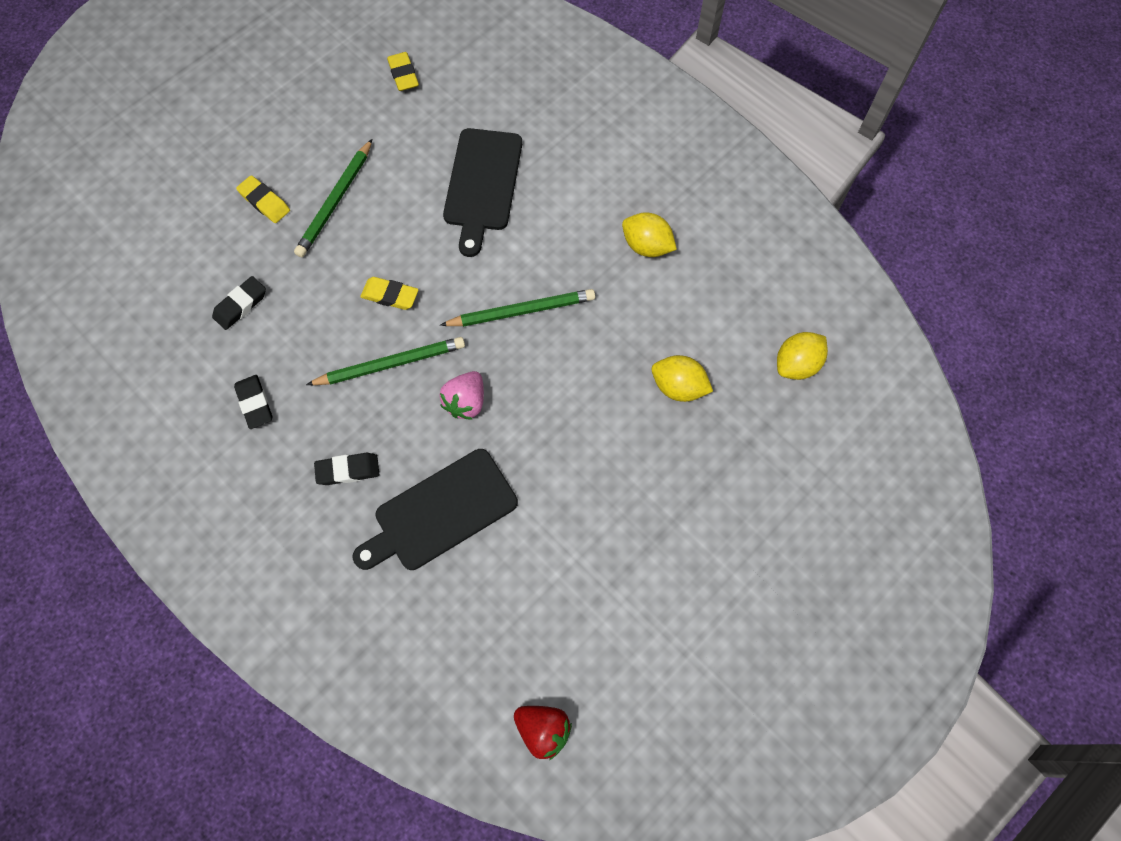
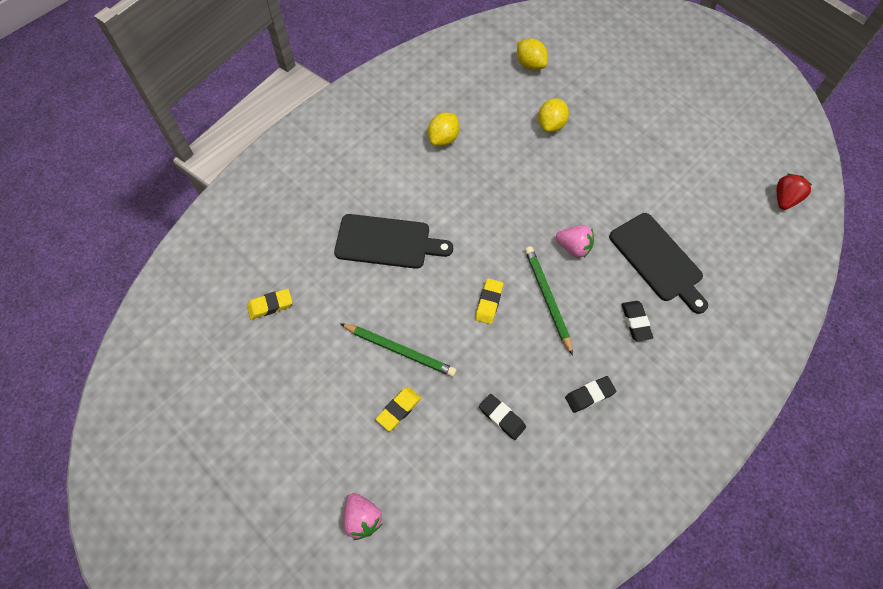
camera: 90 degrees left, 5 degrees down
(153, 173) = (362, 518): none -> pink strawberry
(521, 311) = (498, 214): green pencil -> none

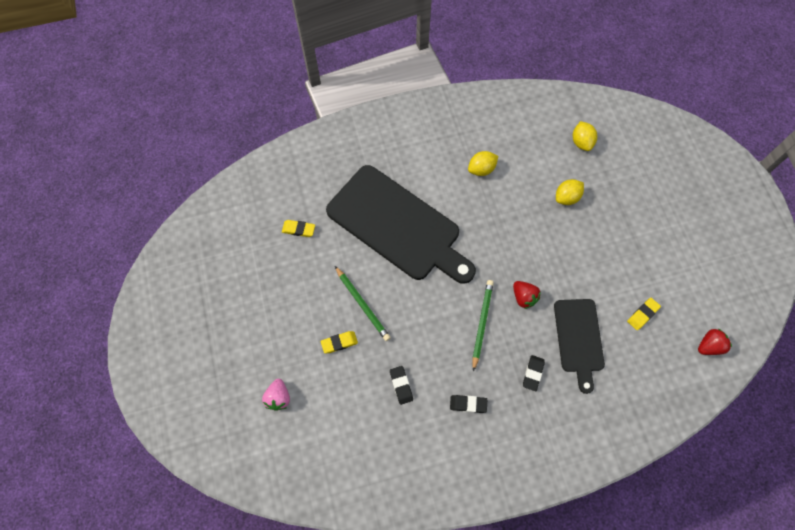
camera: 30 degrees right, 5 degrees up
(387, 242) = (398, 225): black cutting board -> black cutting board, size x1.81
(489, 302) = (440, 304): yellow eraser -> yellow eraser (642, 314)
(574, 247) = (523, 297): pink strawberry -> red strawberry

